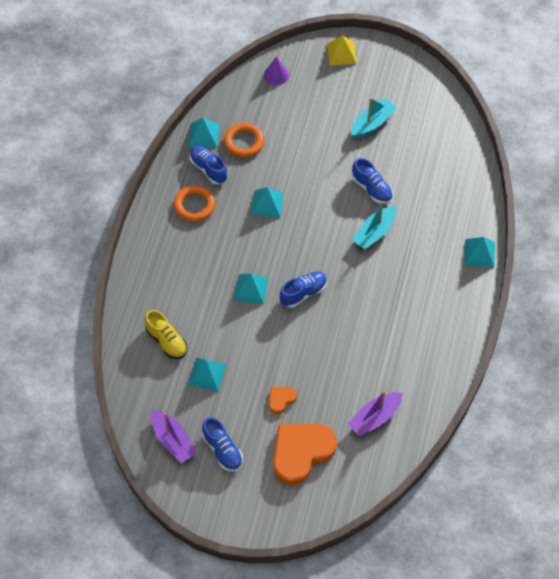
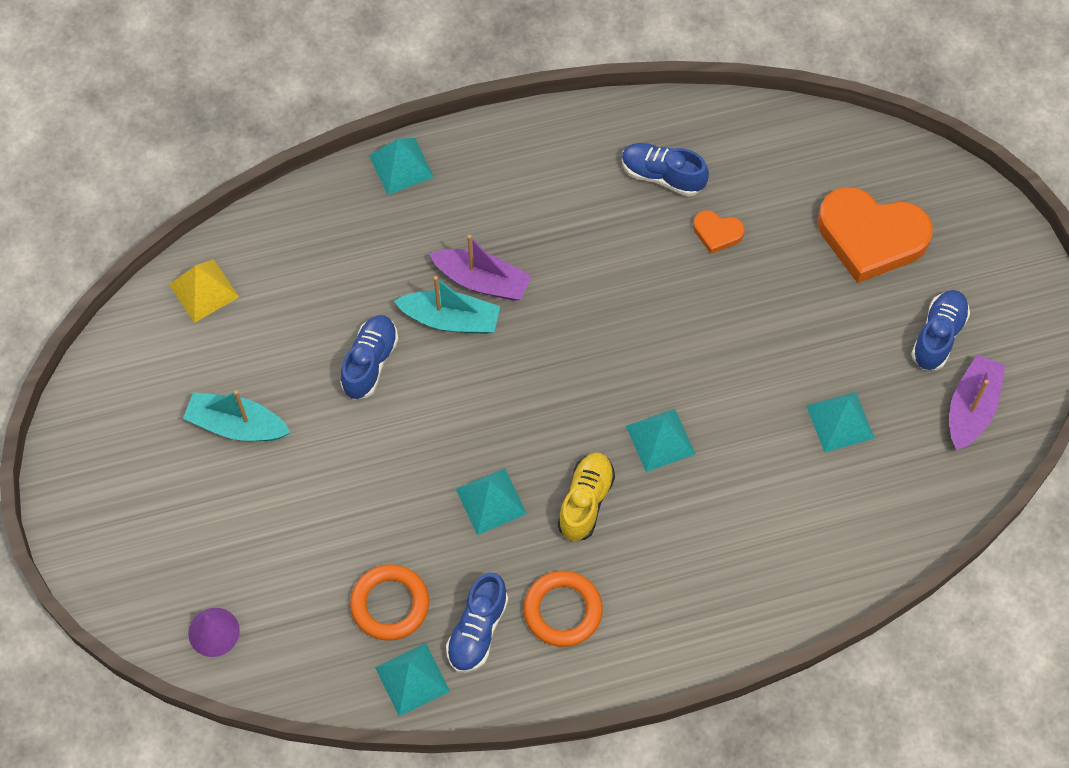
camera: 120 degrees left, 5 degrees up
(166, 341) = (827, 509): yellow shoe -> yellow shoe (585, 501)
(281, 400) = (811, 303): orange heart -> orange heart (717, 233)
(303, 293) = (620, 363): blue shoe -> blue shoe (662, 176)
(341, 53) = (108, 549): yellow pyramid -> yellow pyramid (204, 290)
(375, 418) = (755, 174): purple boat -> purple boat (482, 281)

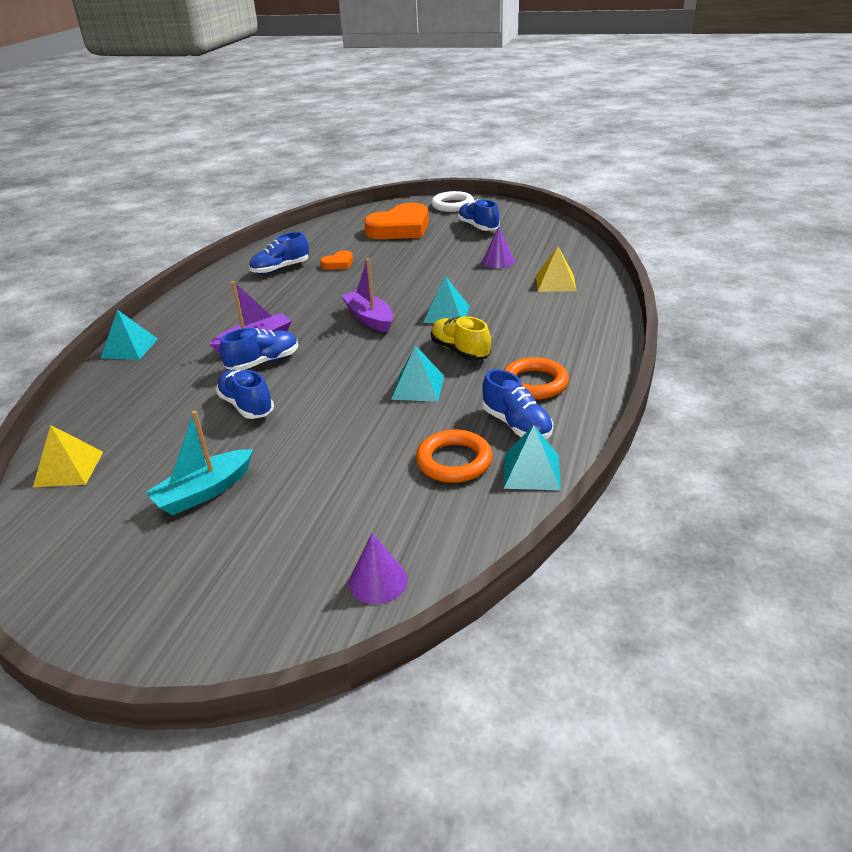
camera: 55 degrees left, 30 degrees down
(450, 319) = (263, 362): turquoise boat -> blue shoe
(817, 522) = (555, 283): none -> yellow pyramid
(840, 421) = (498, 261): turquoise pyramid -> purple cone
(971, 408) = (529, 229): purple boat -> purple boat (369, 318)
(997, 256) = (452, 205): none -> white ring

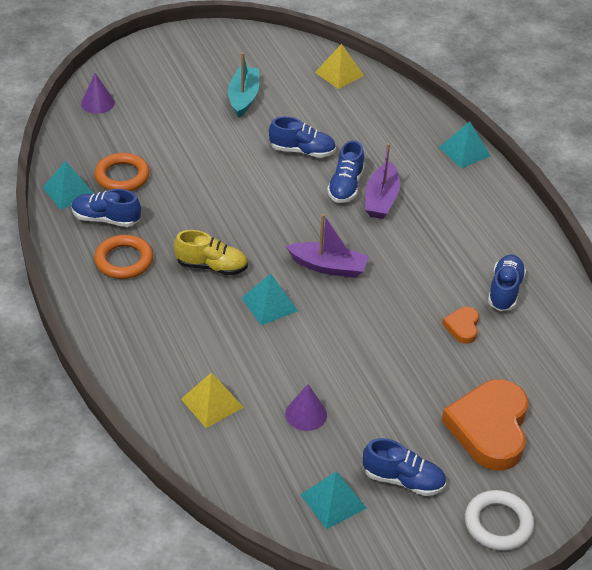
camera: 135 degrees right, 10 degrees up
(418, 387) = (205, 218): turquoise pyramid -> turquoise pyramid (333, 501)

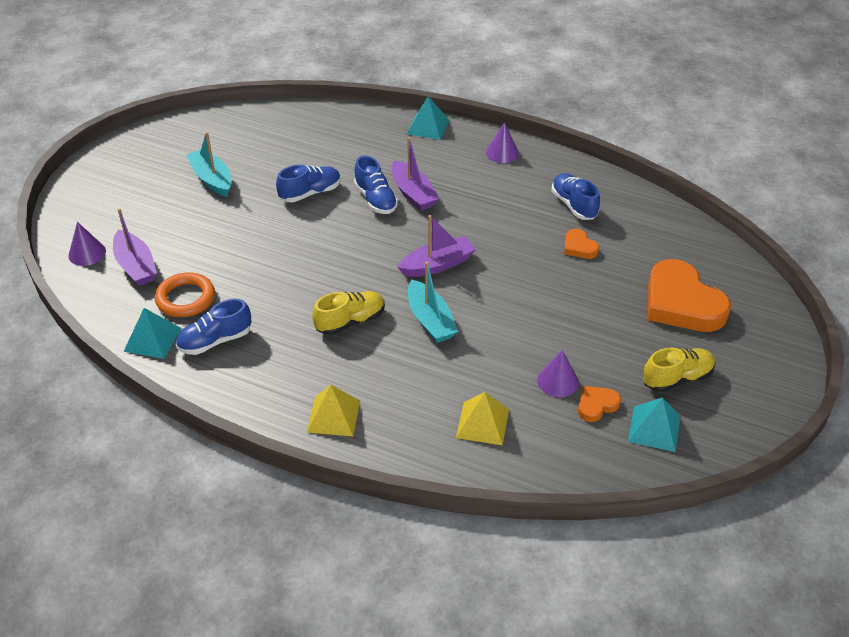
camera: 40 degrees left, 0 degrees up
(117, 132) = (136, 266): none -> purple boat
(124, 260) = (273, 363): orange ring -> none
(269, 304) = (430, 320): turquoise pyramid -> turquoise boat
(312, 452) = (596, 405): none -> orange heart
(339, 74) = (266, 121): yellow pyramid -> yellow pyramid (333, 416)
(403, 480) = (677, 378): blue shoe -> yellow shoe
(498, 523) = (767, 362): white ring -> none
(500, 210) = (502, 153): none -> purple cone

